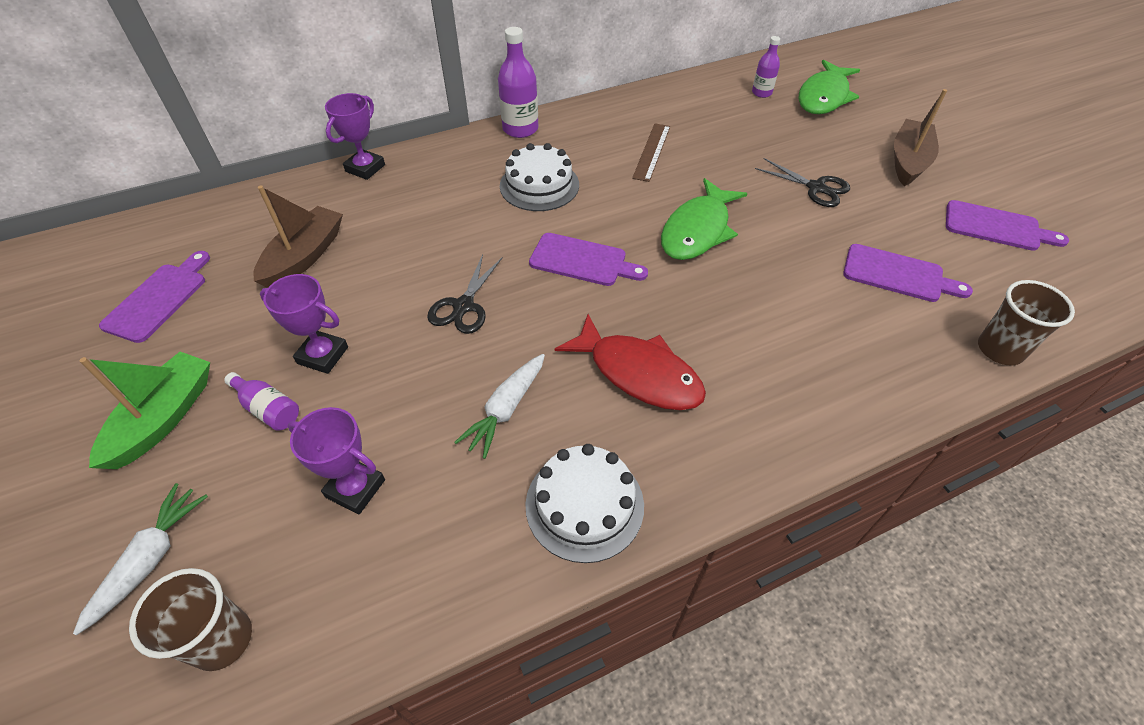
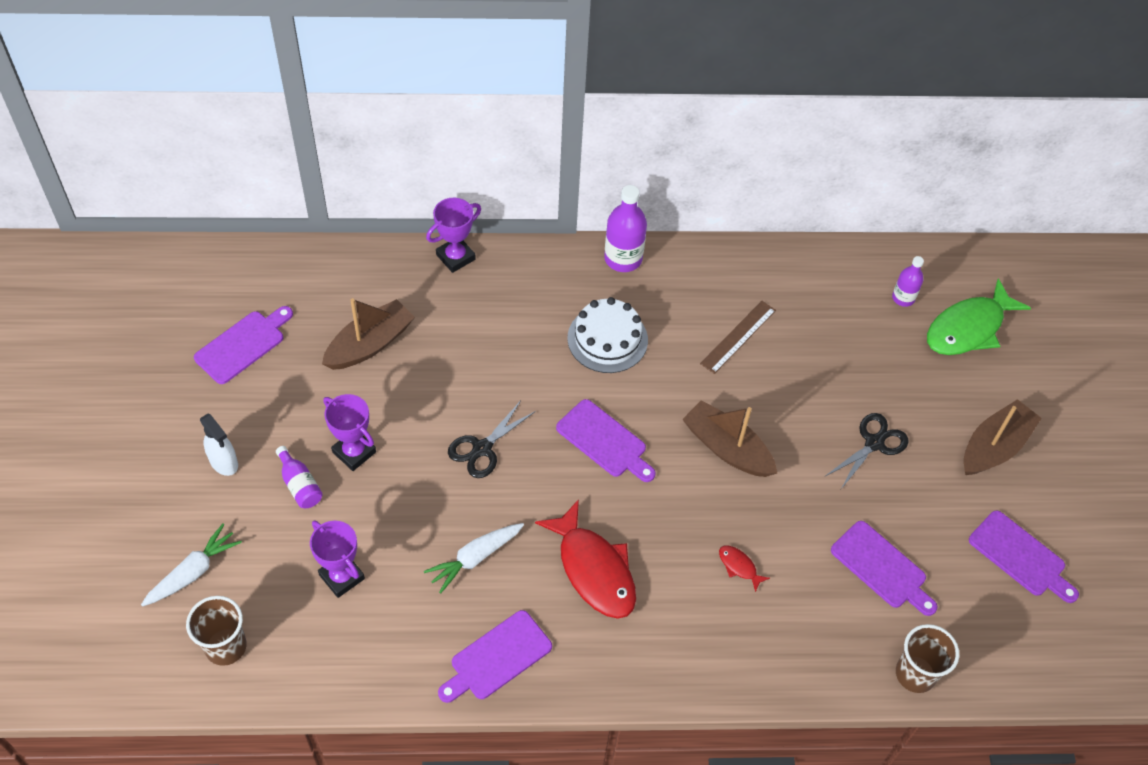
camera: 20 degrees right, 5 degrees up
(164, 418) = (224, 462): green boat -> white spray bottle
(584, 505) = (497, 657): white cake -> purple cutting board
(697, 230) = (727, 448): green fish -> brown boat
(775, 319) = (739, 566): none -> red fish
(816, 188) = (874, 443): black scissors -> black scissors turned 105 degrees counterclockwise

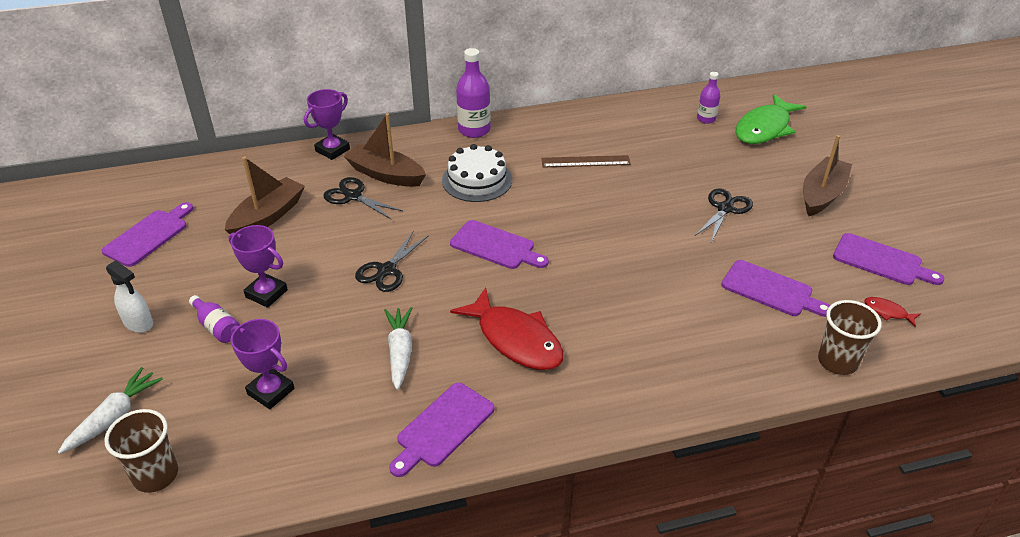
camera: 10 degrees left, 15 degrees down
(466, 334) = (353, 196): none -> black scissors
(475, 558) = (400, 352): white carrot -> white carrot turned 135 degrees clockwise
(727, 448) = (604, 233): brown boat -> brown boat (386, 174)
(738, 337) = (585, 161): brown ruler -> brown ruler turned 60 degrees clockwise
(739, 566) = (647, 312): red fish -> red fish (887, 312)

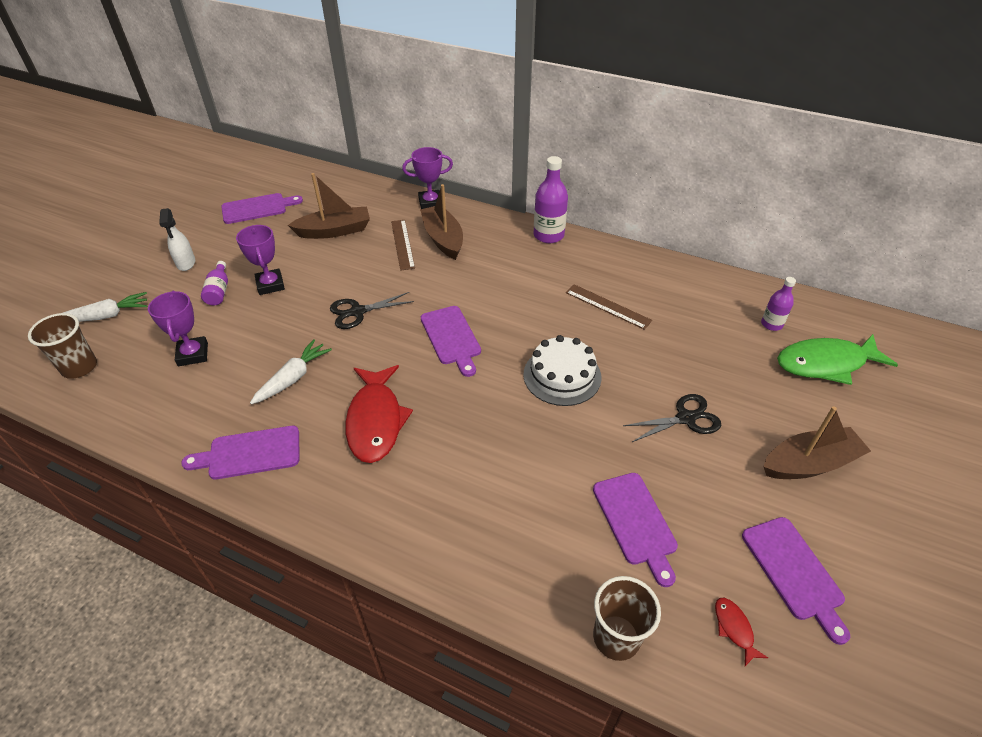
camera: 40 degrees right, 5 degrees up
(353, 196) = (402, 244): black scissors -> brown ruler
(477, 180) = (502, 277): white cake -> white cake (562, 375)

